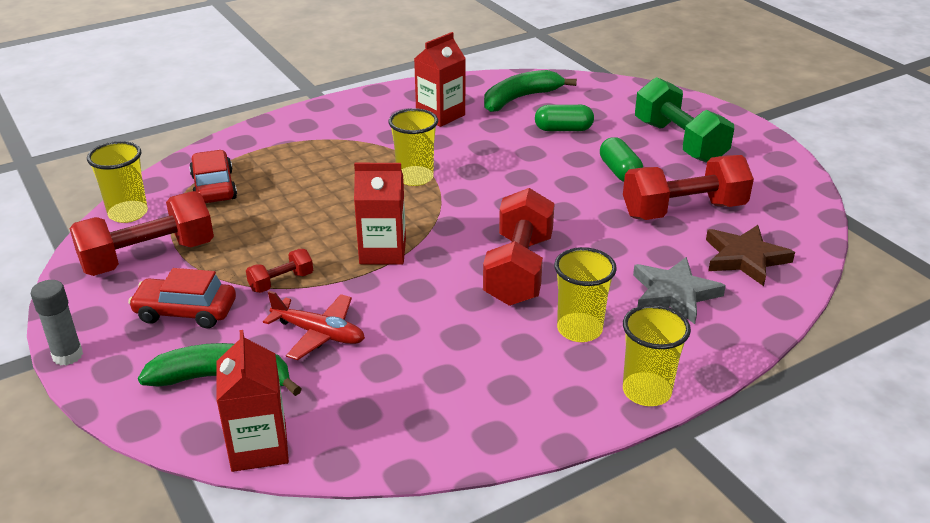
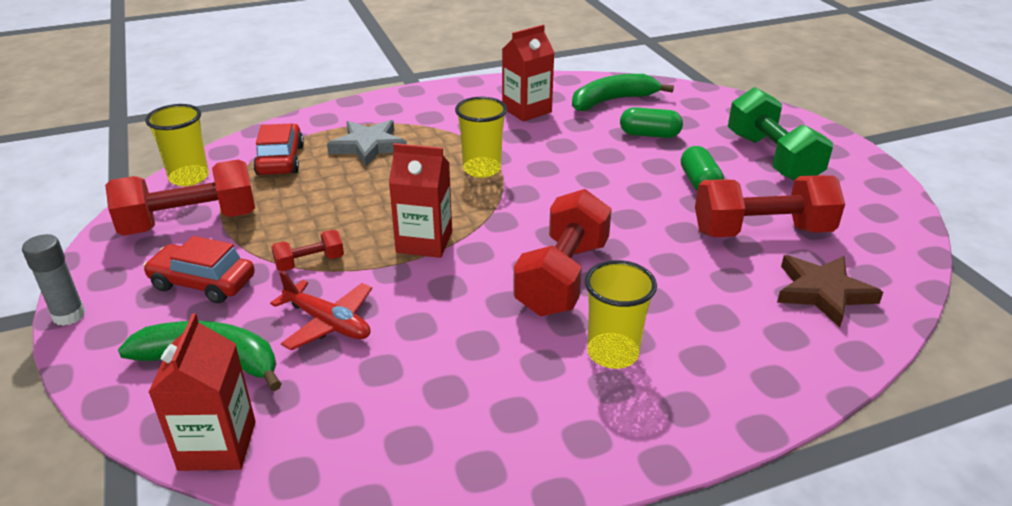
camera: 10 degrees right, 0 degrees up
(646, 391) = (674, 439): yellow cup -> none
(674, 294) = (732, 324): grey star -> grey star (368, 146)

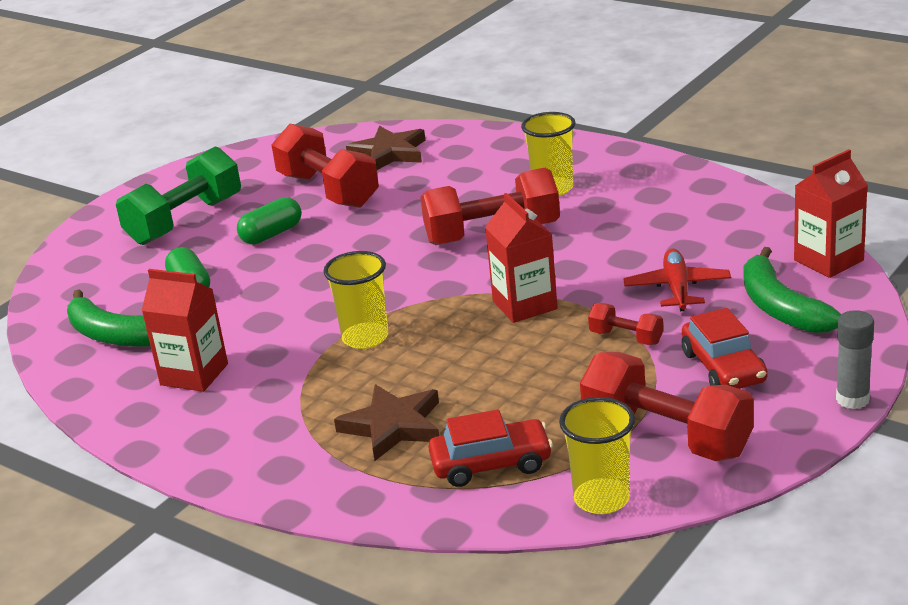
camera: 120 degrees left, 5 degrees down
(280, 160) = (491, 464): red car -> red car turned 150 degrees counterclockwise
(368, 146) = (393, 426): grey star -> brown star

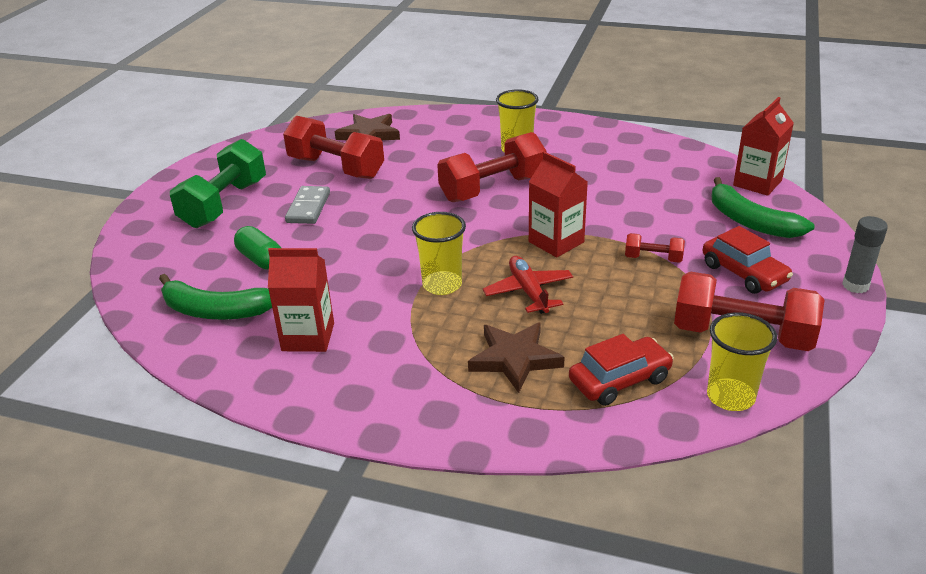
camera: 20 degrees left, 5 degrees up
(271, 234) = (308, 207): green capsule -> grey domino
(677, 289) = (664, 216): red plane -> red plane (528, 291)

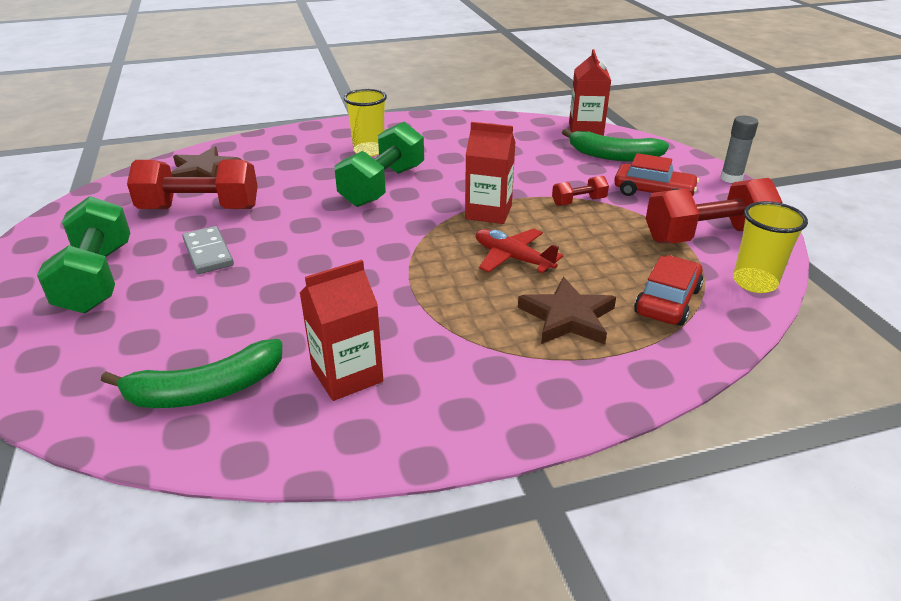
camera: 35 degrees left, 0 degrees up
(260, 259) = (205, 319): green capsule -> none
(442, 285) = (429, 278): yellow cup -> none
(492, 189) = (383, 186): red dumbbell -> green dumbbell

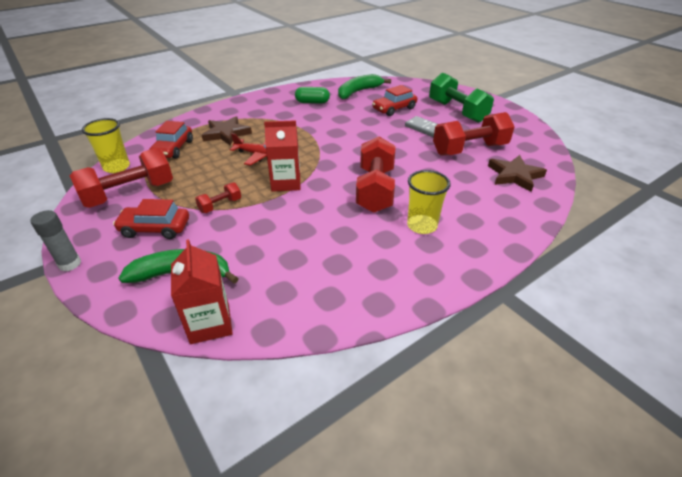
camera: 160 degrees right, 5 degrees up
(198, 311) = (394, 109): none -> red car
(347, 375) = (312, 102): red carton -> green capsule
(383, 186) = (375, 189): green dumbbell -> red dumbbell

